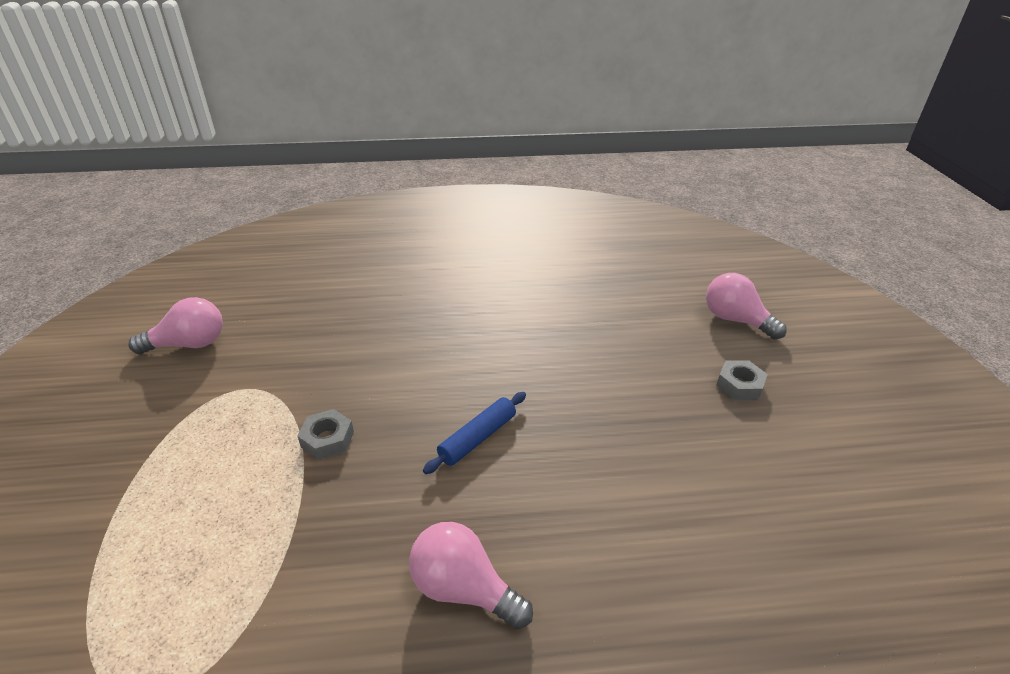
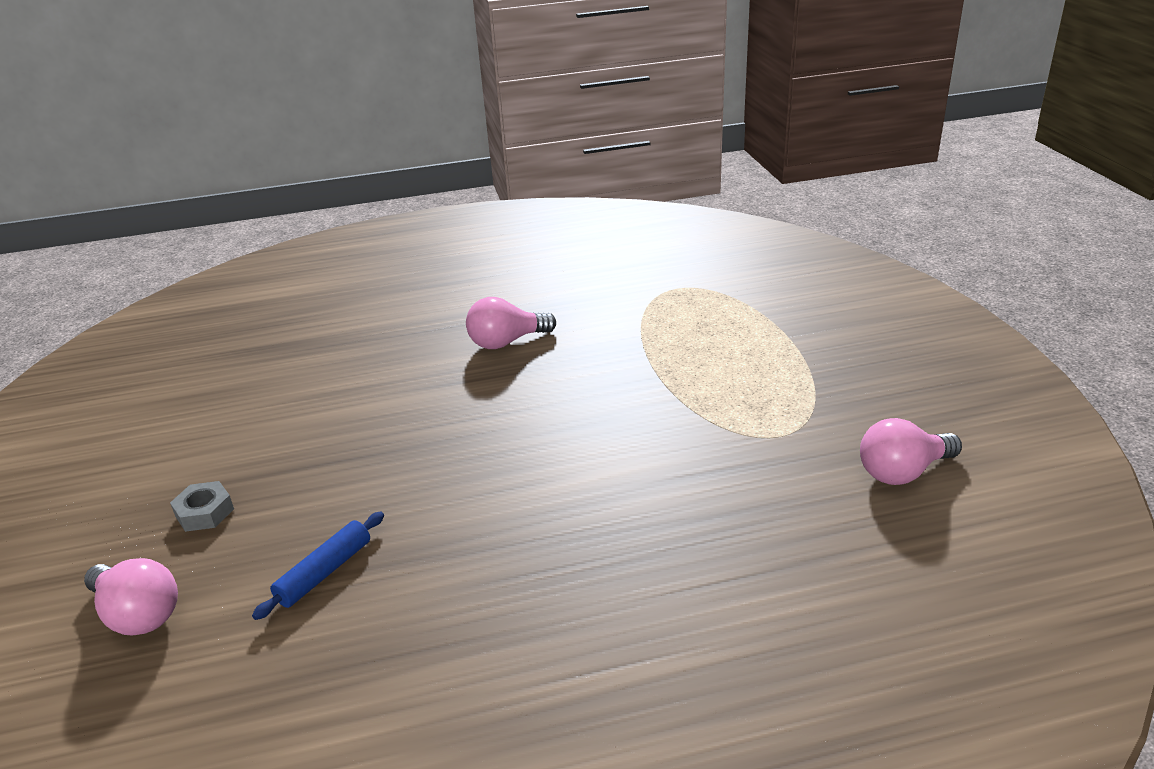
camera: 175 degrees right, 5 degrees down
(327, 439) = (658, 405): grey nut -> none
(463, 589) = (506, 342): pink light bulb -> pink light bulb turned 135 degrees clockwise
(478, 438) = (511, 424): blue rolling pin -> blue rolling pin (324, 572)

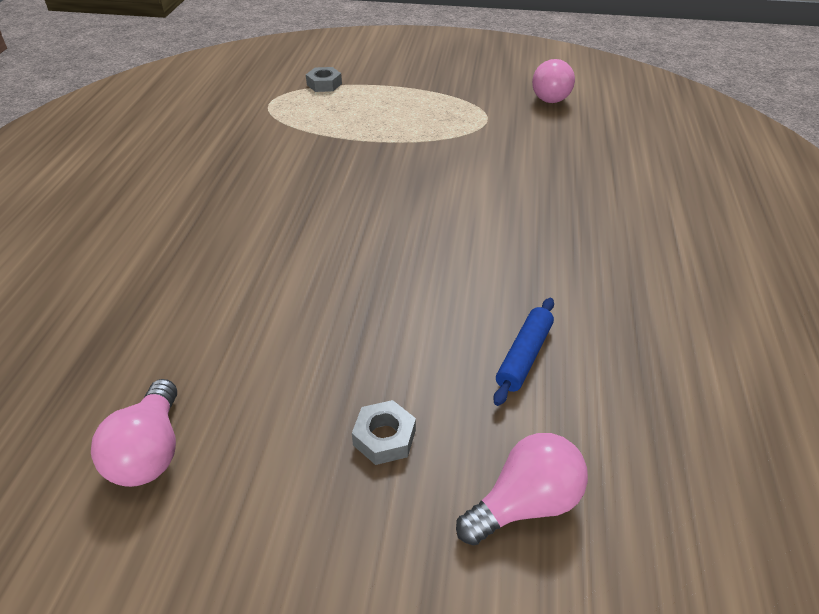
camera: 70 degrees left, 10 degrees up
(324, 572) = (524, 356): blue rolling pin -> blue rolling pin turned 60 degrees clockwise
(506, 342) = (260, 195): pink light bulb -> pink light bulb (150, 451)
(750, 303) = (324, 84): none -> grey nut

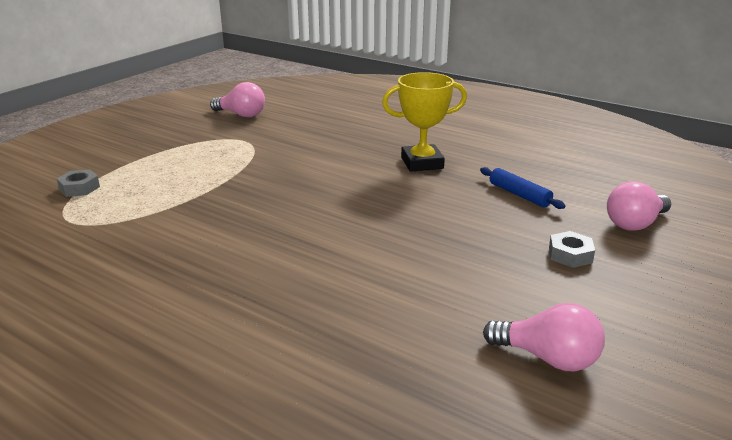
camera: 65 degrees left, 15 degrees down
(525, 503) = (635, 224): pink light bulb -> pink light bulb turned 120 degrees counterclockwise
(544, 249) = (422, 163): none -> yellow trophy

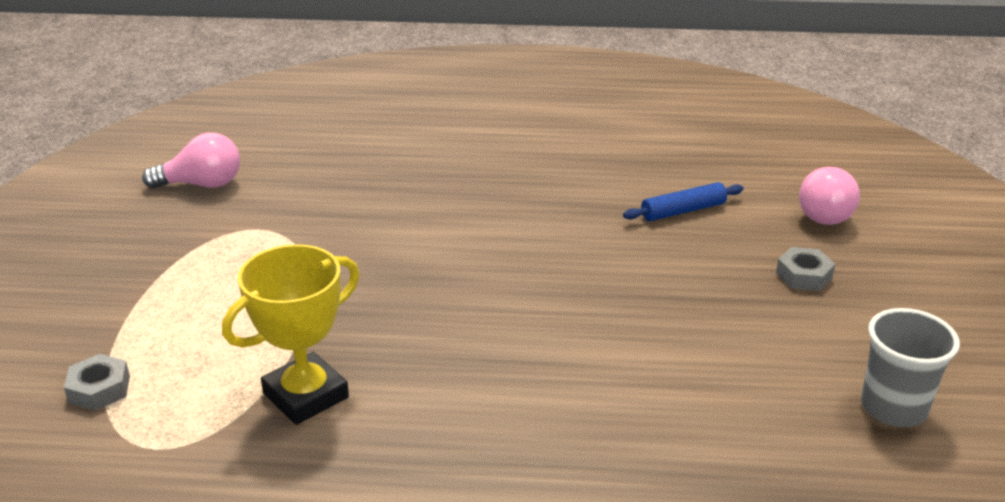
camera: 30 degrees left, 5 degrees up
(422, 163) = (532, 197): yellow trophy -> yellow trophy (305, 395)
(519, 195) = (683, 211): blue rolling pin -> blue rolling pin turned 45 degrees counterclockwise
(548, 358) = (893, 408): pink light bulb -> grey cup

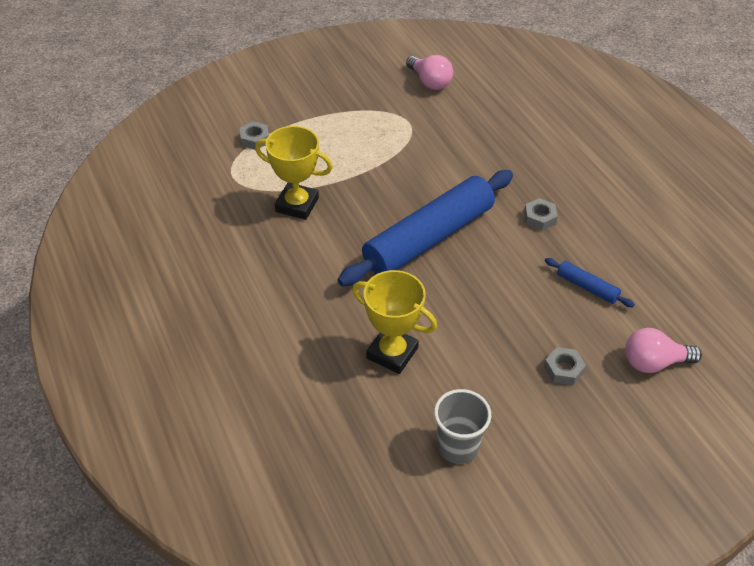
camera: 60 degrees right, 15 degrees up
(499, 294) = (429, 238): none -> blue rolling pin
(542, 199) = (539, 218): none -> grey nut
(692, 407) = (392, 353): none -> yellow trophy

